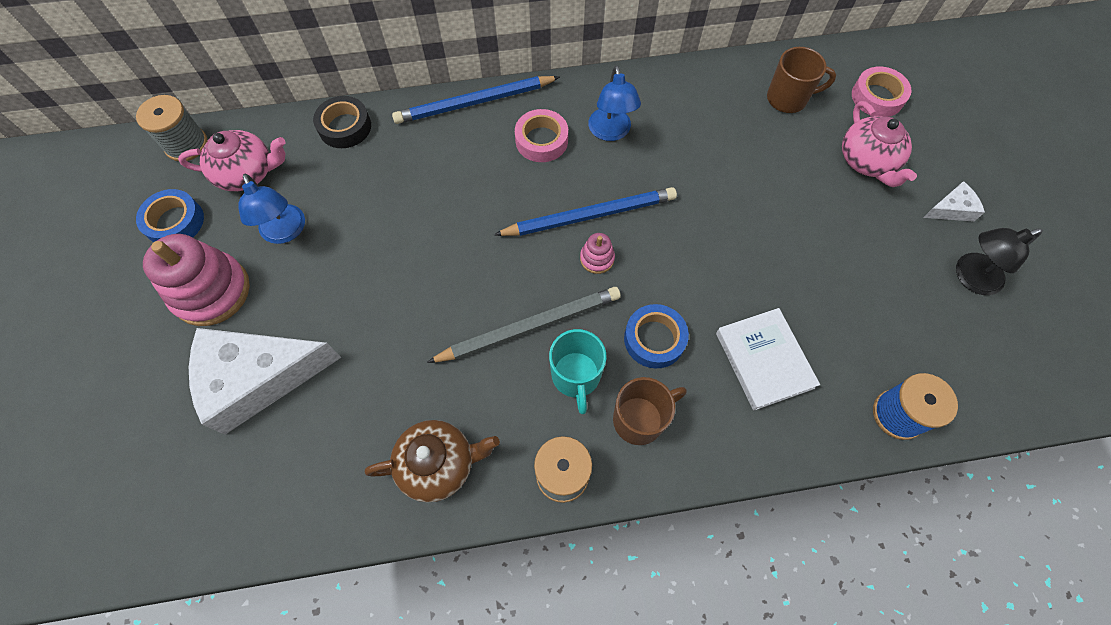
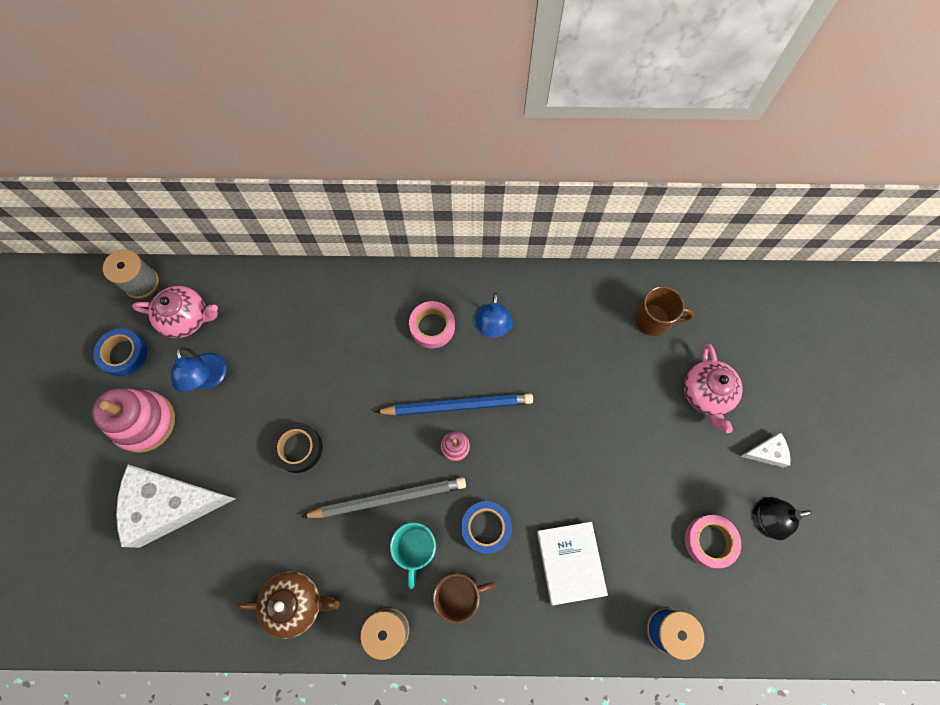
camera: 10 degrees right, 5 degrees up
(345, 127) = (271, 287): black tape -> black tape (298, 448)
(474, 103) = (383, 280): blue pencil -> none
(877, 97) = (733, 331): pink tape -> pink tape (709, 541)

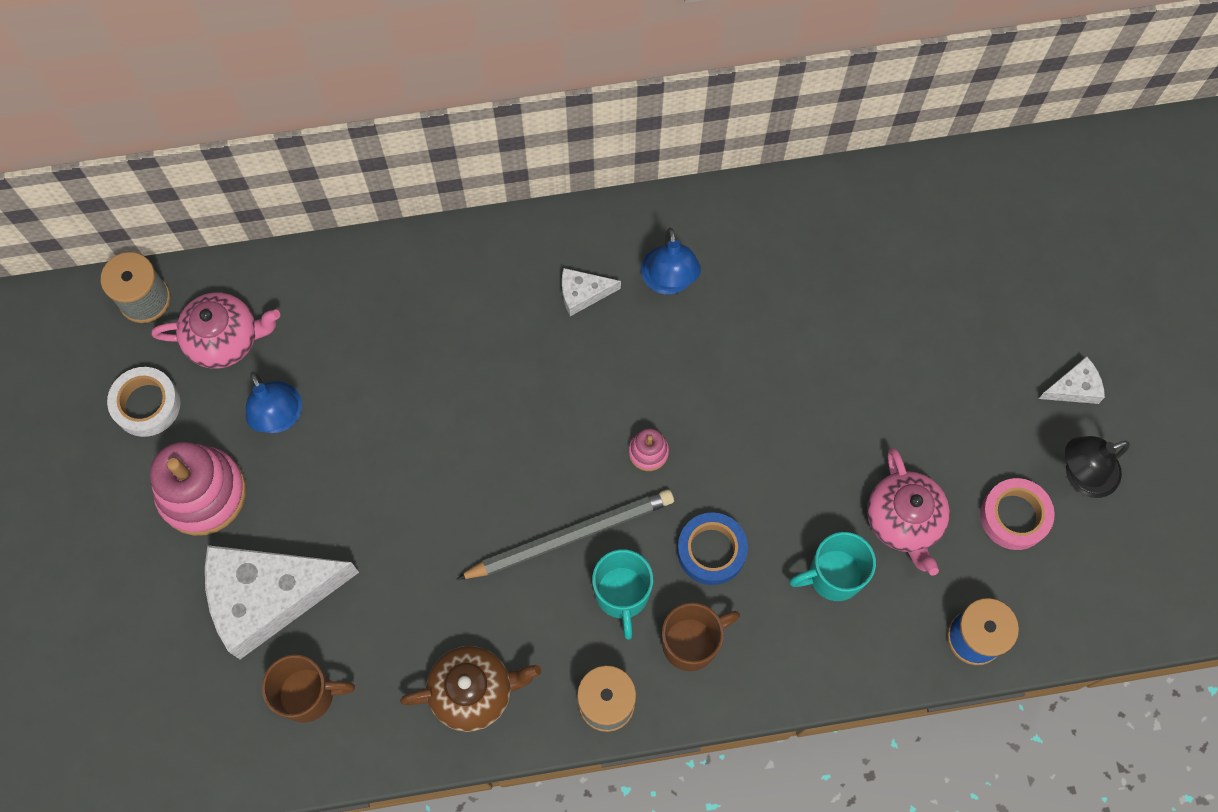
camera: 10 degrees left, 0 degrees up
(124, 354) = (147, 404): blue tape -> white tape
(298, 448) = (430, 491): black tape -> none
(432, 327) = (583, 293): pink tape -> white cheese
(457, 405) = (640, 396): blue pencil -> none
(570, 562) = (833, 575): white book -> turquoise mug
(653, 320) = (893, 233): brown mug -> brown mug (308, 694)
(706, 394) = (981, 323): pink teapot -> pink teapot (904, 520)

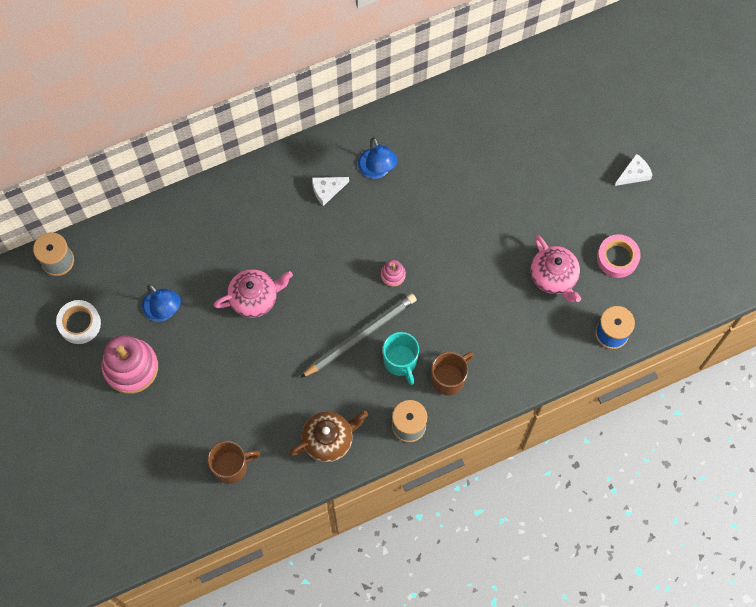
camera: 15 degrees left, 0 degrees up
(225, 339) = (115, 272): pink teapot -> pink teapot (255, 298)
(268, 596) = (190, 417): white cheese -> none
(711, 551) = (446, 323): blue tape -> none
(833, 575) = (521, 319): turquoise mug -> none
(1081, 476) = (650, 224): black lamp -> none

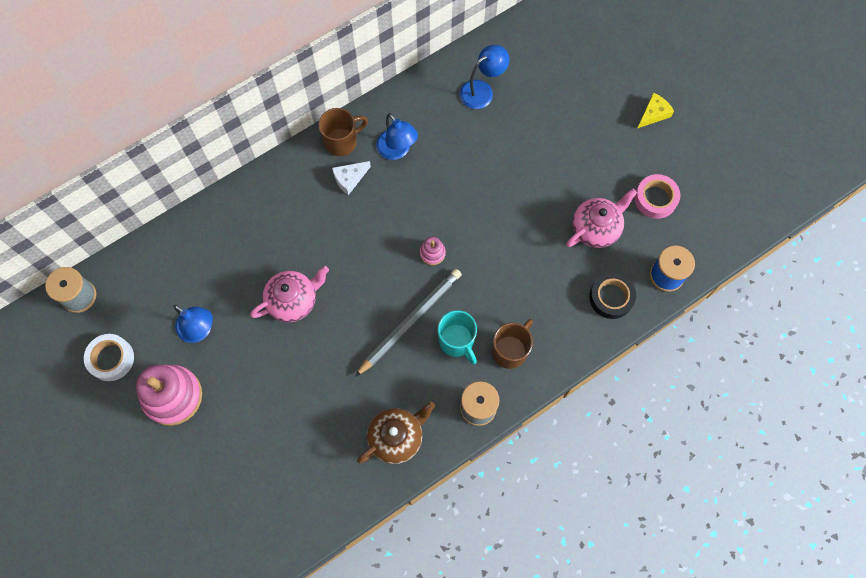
camera: 10 degrees left, 0 degrees up
(231, 467) = (297, 485): brown mug -> brown mug (342, 141)
(470, 123) = (482, 90): none -> blue lamp
(554, 276) = (596, 228): pink teapot -> pink teapot turned 90 degrees counterclockwise
(554, 345) = (611, 297): none -> black tape
(634, 174) = (653, 114): white cheese -> yellow cheese

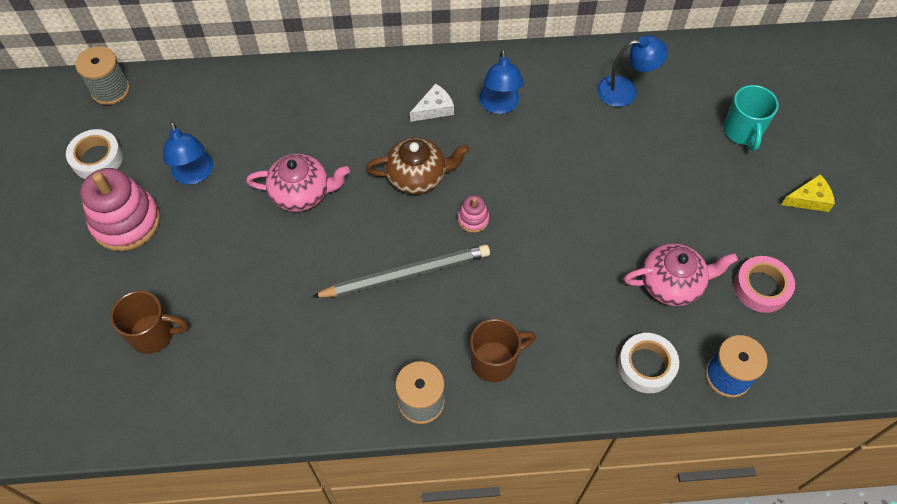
camera: 30 degrees right, 10 degrees down
(342, 141) = (449, 72): brown mug -> brown mug (154, 334)
(349, 179) = (434, 109): white cheese -> white cheese turned 150 degrees clockwise
(396, 437) = (314, 383): brown teapot -> brown teapot (418, 176)
(457, 341) = (442, 320): turquoise mug -> turquoise mug (742, 131)
(611, 297) = (646, 365): black tape -> white tape

